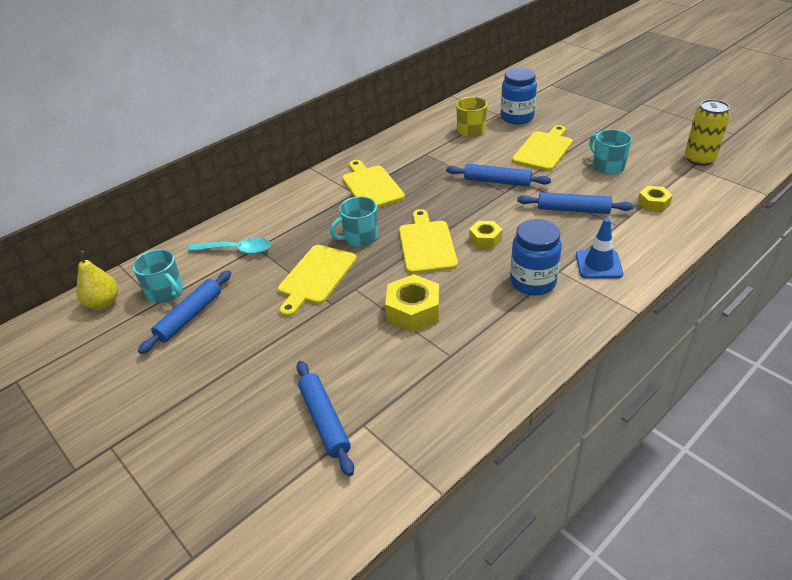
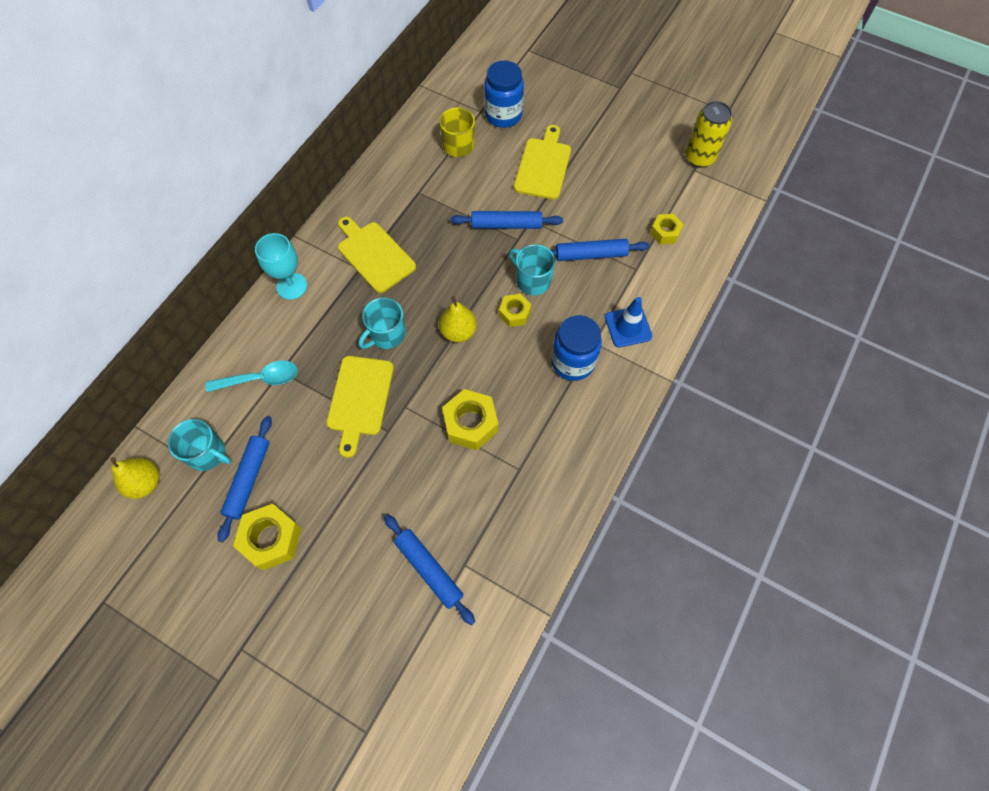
camera: 20 degrees left, 25 degrees up
(186, 364) = (271, 539): none -> yellow nut
(293, 196) = (292, 286): none -> turquoise goblet
(426, 244) = (458, 332): yellow cutting board -> yellow pear
(607, 166) = (612, 183): turquoise mug -> turquoise mug (532, 280)

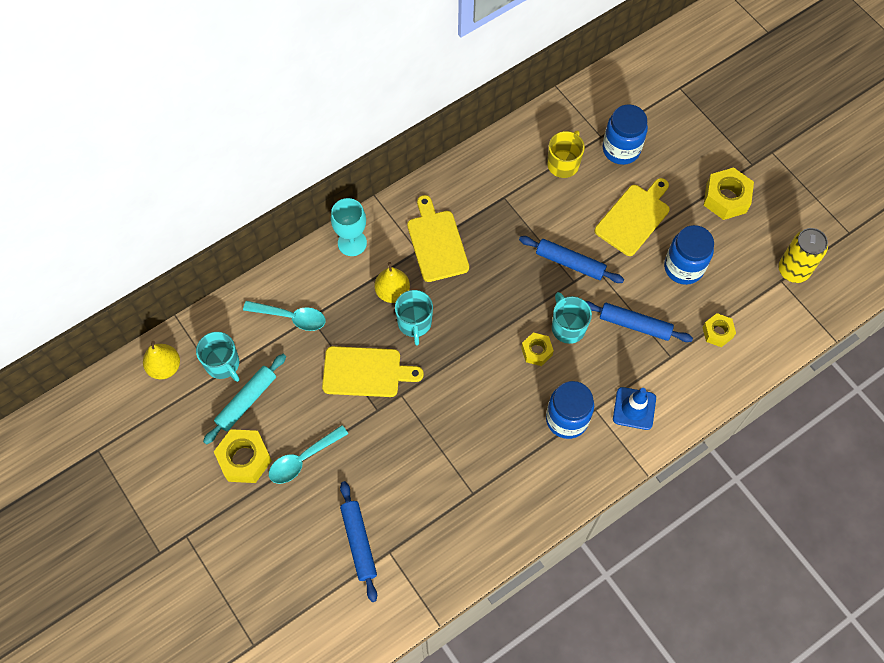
camera: 25 degrees right, 0 degrees up
(248, 479) = (246, 401): blue rolling pin -> turquoise rolling pin
(333, 512) = (303, 459): none -> turquoise spoon
(360, 399) = (366, 372): yellow cutting board -> yellow cutting board turned 120 degrees counterclockwise
(387, 334) = (414, 323): turquoise mug -> turquoise mug turned 75 degrees counterclockwise
(458, 332) = (478, 347): yellow pear -> yellow pear (392, 292)
(470, 423) = (450, 435): yellow nut -> yellow nut (726, 198)
(607, 190) = (683, 267): none -> blue jar

